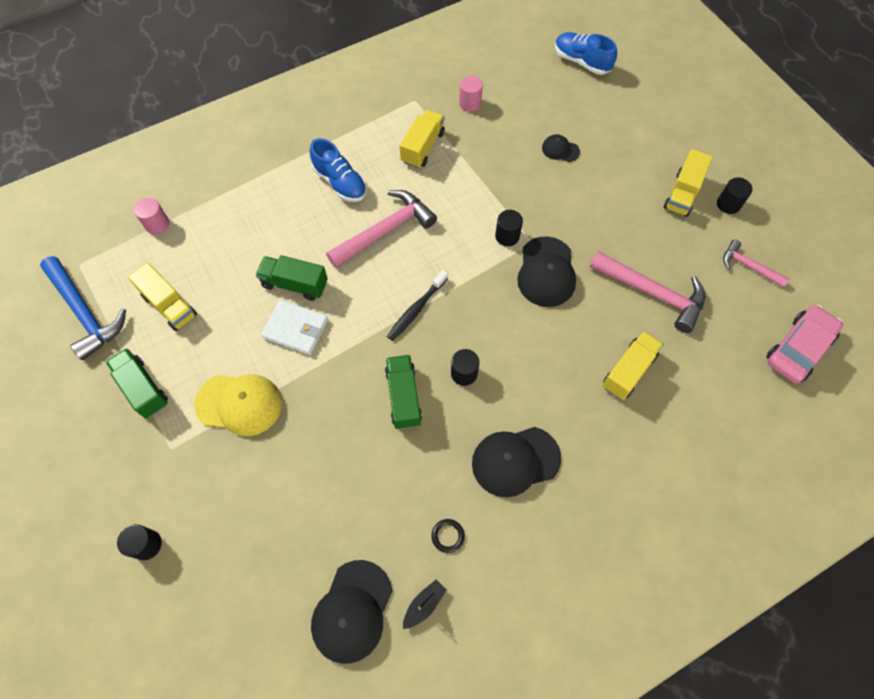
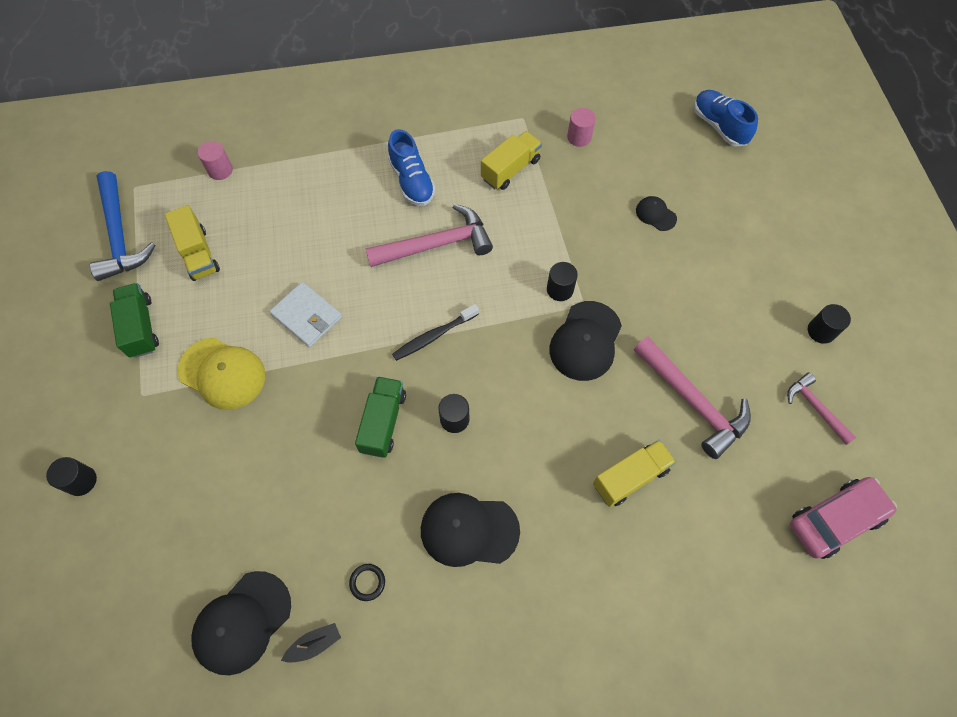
camera: 20 degrees right, 0 degrees up
(295, 284) = (324, 271): green truck -> none
(682, 194) = (772, 303): yellow truck -> none

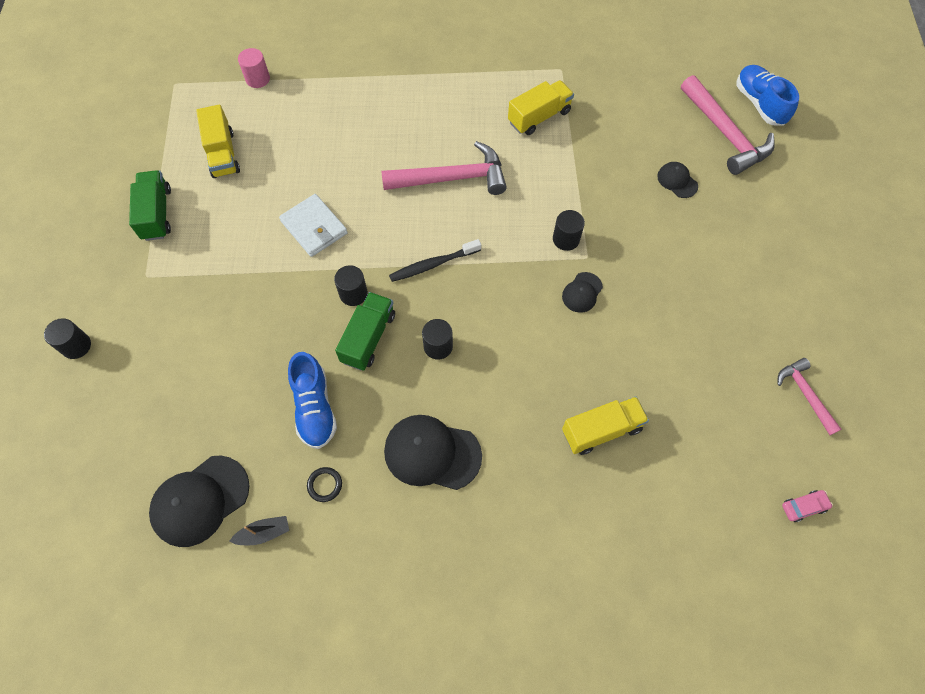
camera: 10 degrees right, 0 degrees up
(120, 235) = (153, 126): blue hammer -> none
(222, 373) = (224, 268): yellow cap -> none
(412, 181) = (439, 115): blue shoe -> blue shoe (314, 408)
(579, 137) = (614, 95): pink cylinder -> none
(585, 341) = (582, 292): black cap -> black cap, size x0.53
(692, 401) = (679, 368): pink hammer -> pink hammer (725, 133)
(821, 331) = (826, 320): black cylinder -> black cylinder (353, 294)
(835, 519) = (803, 507): pink car -> pink car, size x0.45

